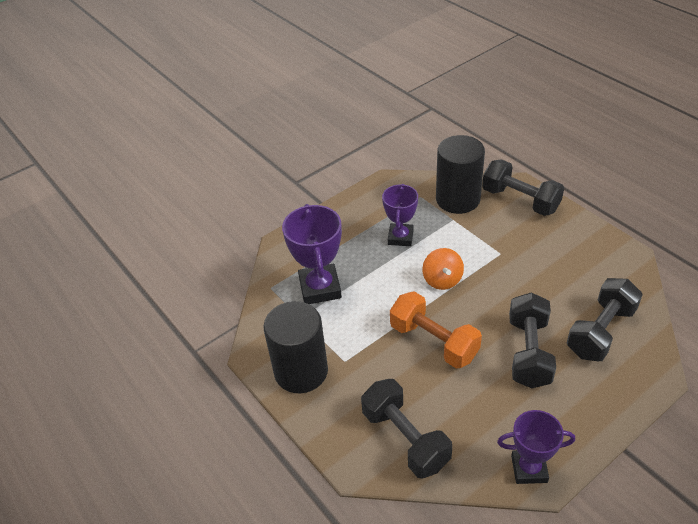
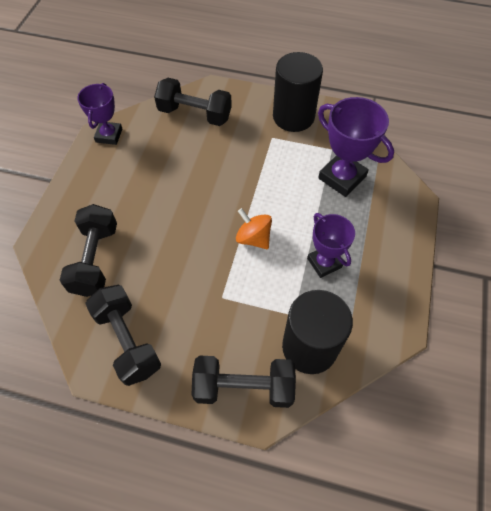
camera: 140 degrees right, 15 degrees up
(434, 342) = (221, 182): orange dumbbell -> none
(529, 352) = (146, 211): black dumbbell -> black dumbbell (127, 341)
(529, 469) = (109, 135): purple trophy -> purple trophy turned 45 degrees counterclockwise

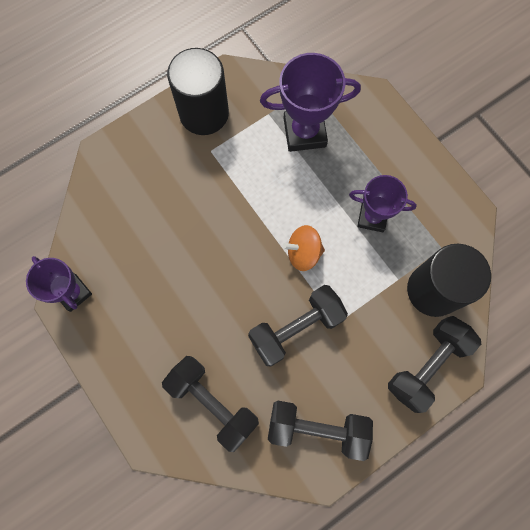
camera: 50 degrees left, 15 degrees up
(195, 114) = (120, 195): black dumbbell -> black dumbbell (296, 328)

